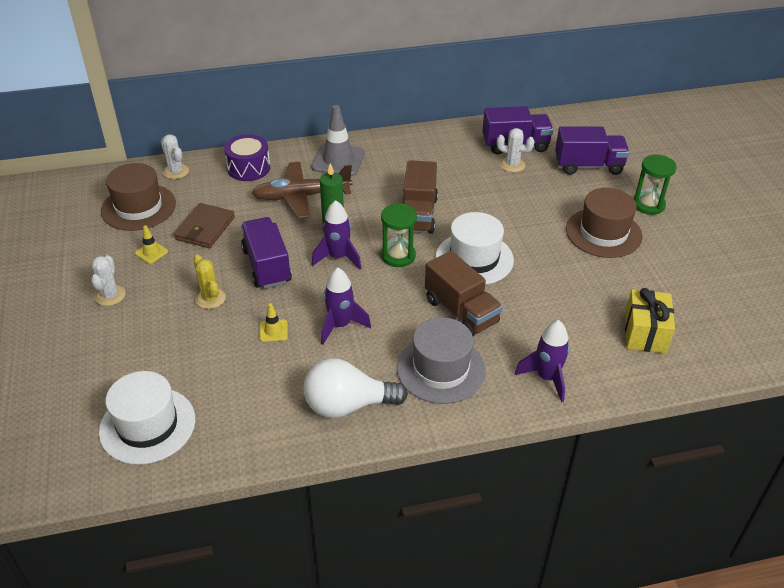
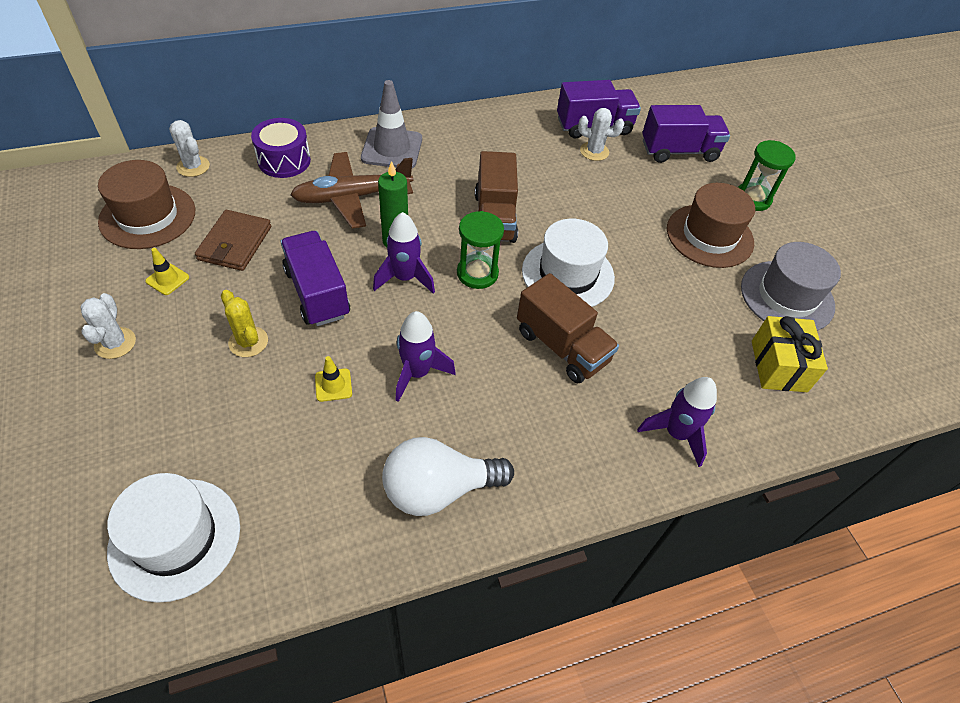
camera: 10 degrees left, 10 degrees up
(441, 369) = (548, 429): grey hat -> grey hat (787, 296)

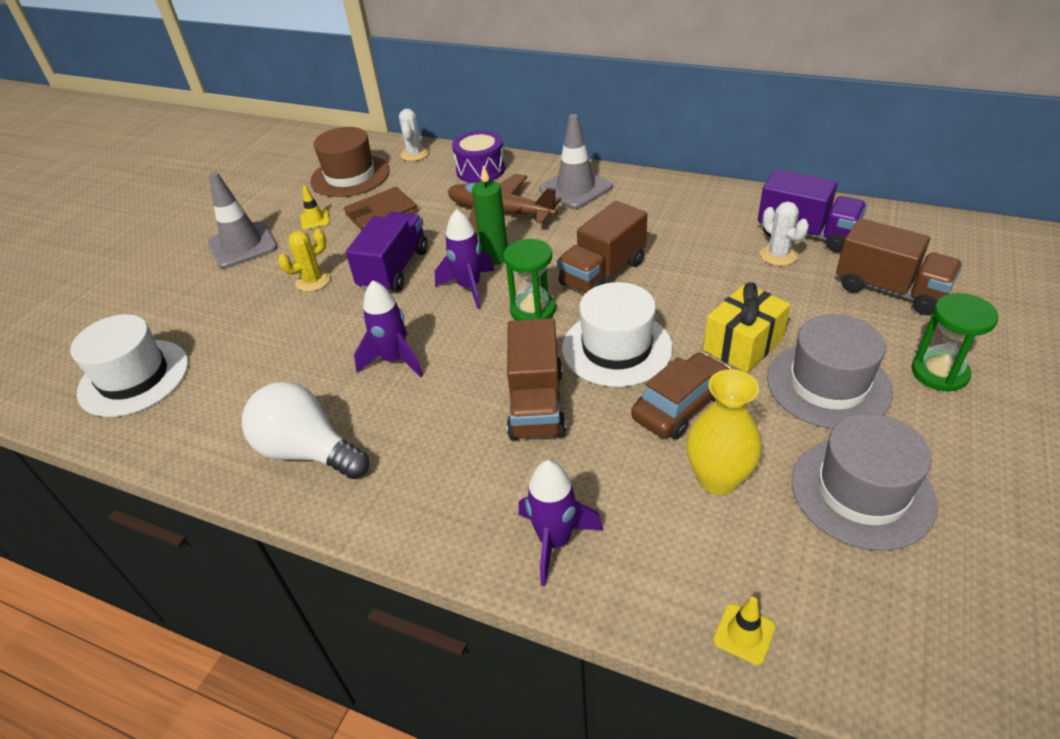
camera: 50 degrees right, 10 degrees down
(115, 343) = (242, 245): white cactus -> grey traffic cone
(248, 342) = (313, 281): yellow cactus -> yellow cactus turned 45 degrees clockwise
(333, 385) = (329, 337): yellow traffic cone -> yellow traffic cone (744, 634)
(649, 295) = (681, 406): none -> brown car
(679, 151) = (890, 290): purple truck -> brown truck
(709, 236) = (828, 384): brown hat -> grey hat
(716, 333) = (717, 479): none -> yellow vase
(778, 366) = (758, 553): yellow gift -> yellow gift (743, 345)

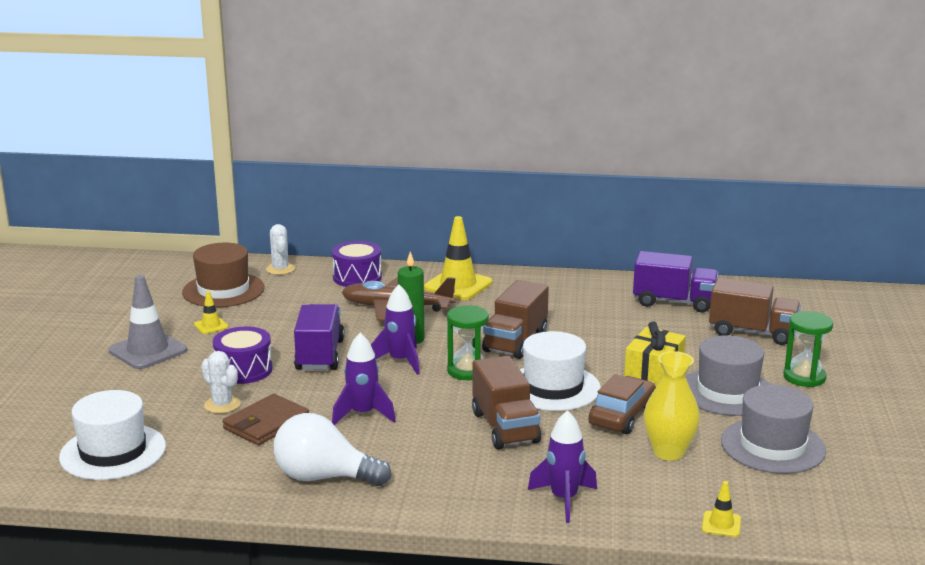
camera: 20 degrees left, 20 degrees down
(313, 281) = (244, 370): yellow cactus -> purple drum
(381, 213) = (278, 316): brown wallet -> brown wallet (266, 423)
(575, 188) = (458, 285): grey traffic cone -> yellow traffic cone
(778, 255) = (657, 318): white cactus -> white cactus (222, 405)

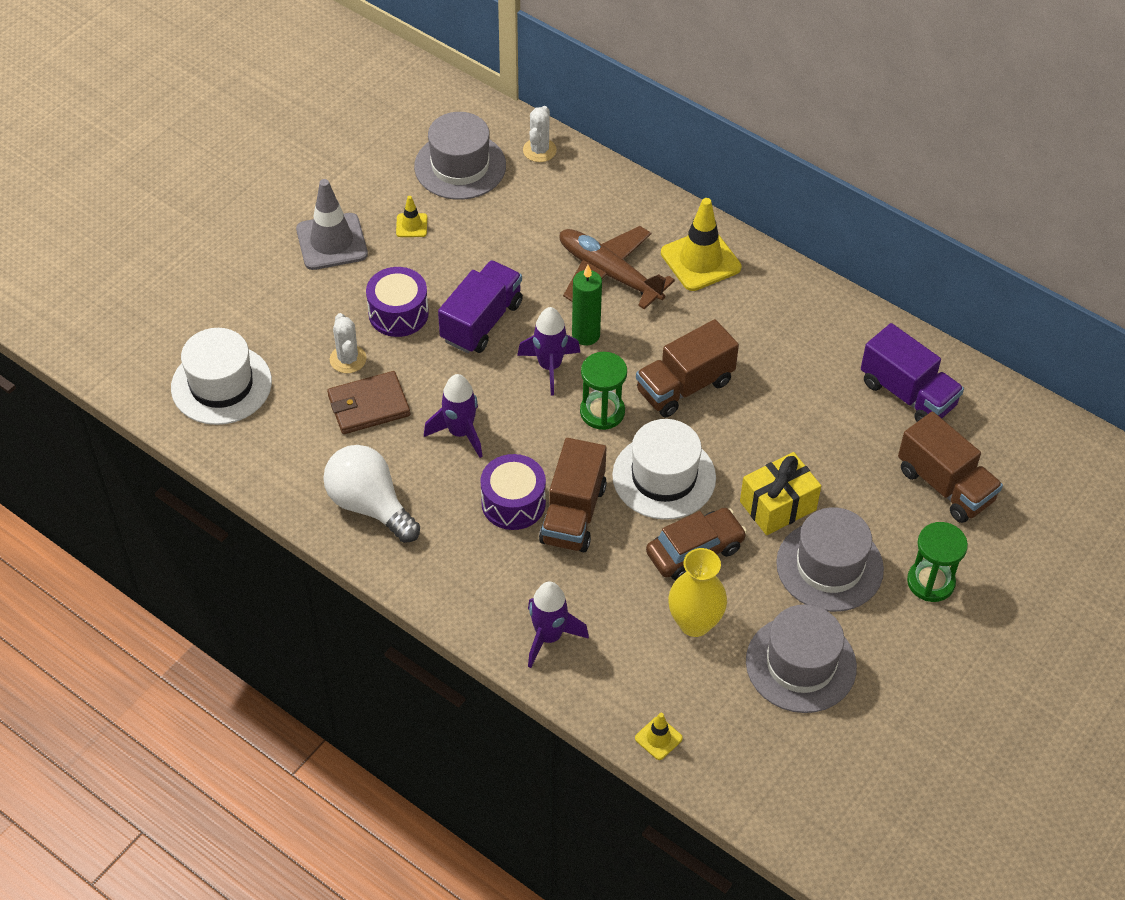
camera: 30 degrees right, 30 degrees up
(223, 290) = (460, 166): brown hat -> grey hat
(357, 277) = (607, 200): purple drum -> purple drum (513, 503)

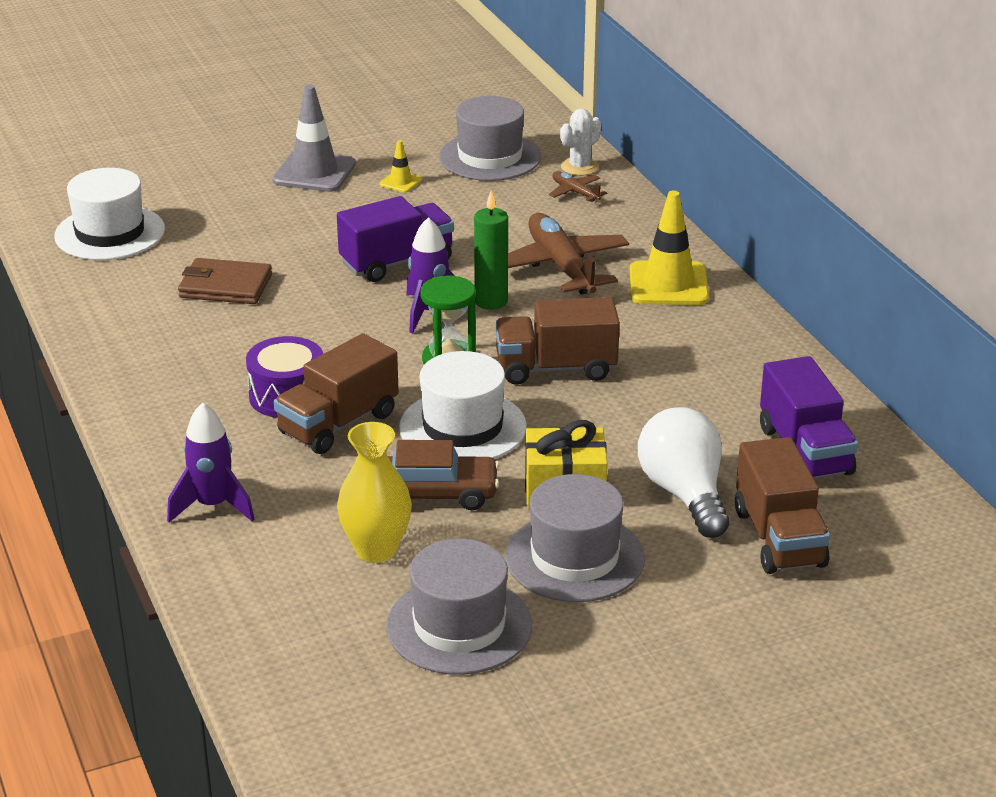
camera: 30 degrees right, 20 degrees down
(348, 359) = (242, 250): white cactus -> none
(370, 505) = (148, 353): white light bulb -> white light bulb (684, 494)
(398, 313) = (323, 234): purple drum -> none
(460, 433) = (291, 331): purple rocket -> none
(558, 182) = (575, 192): none -> brown plane
(658, 738) = (238, 627): yellow traffic cone -> none
(930, 582) = (682, 612): green hourglass -> none

